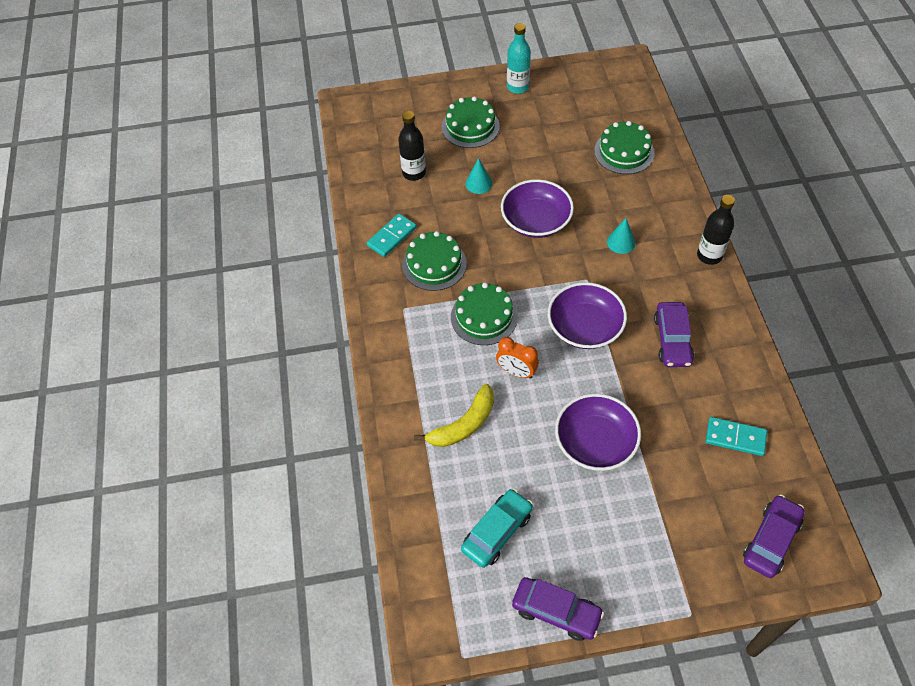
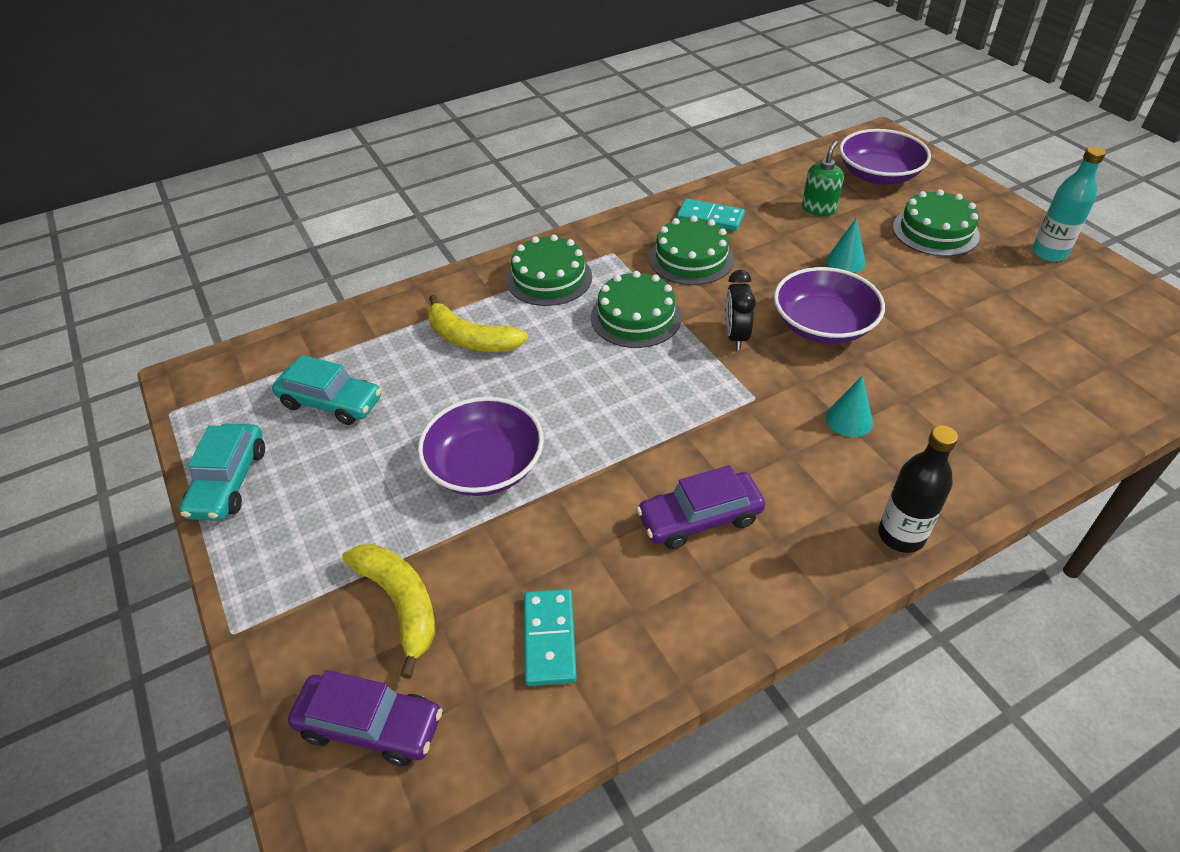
camera: 70 degrees right, 10 degrees down
(414, 173) = (818, 208): black bottle -> green soap dispenser
(516, 372) = (565, 365): orange clock -> none
(527, 269) = (735, 336): none -> black clock
(556, 612) = (229, 481): purple car -> turquoise car
(585, 327) = (670, 414): purple bowl -> purple bowl (878, 175)
(624, 152) = (1032, 385): green cake -> green cake (549, 278)
(693, 511) = (400, 604): none -> yellow banana

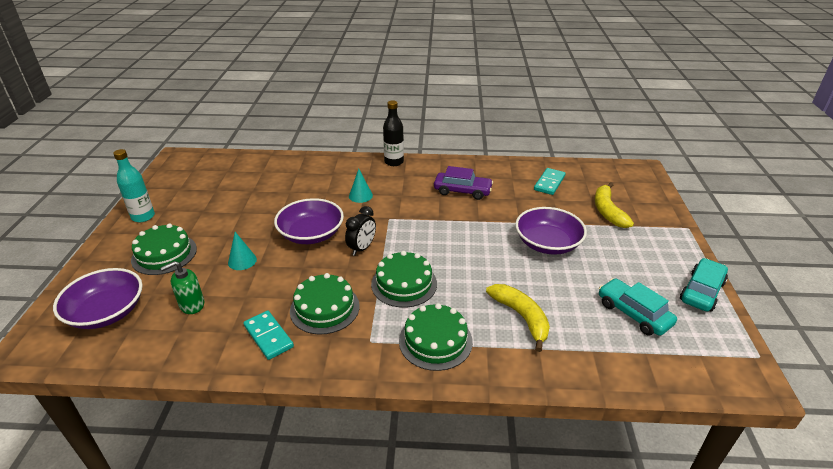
camera: 150 degrees left, 10 degrees down
(370, 725) = (627, 186): purple car -> none

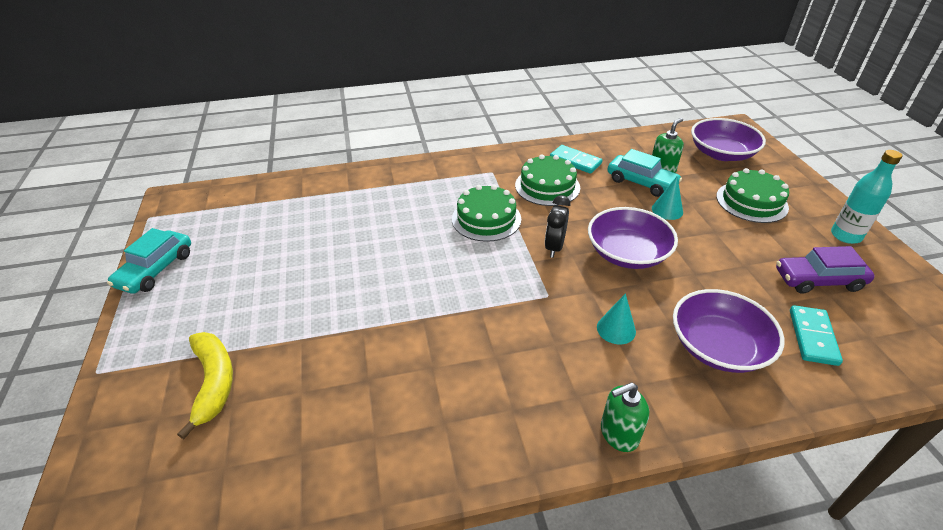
camera: 165 degrees right, 5 degrees up
(394, 162) = (619, 433): black bottle -> green soap dispenser
(435, 341) = (438, 181): green cake -> none
(462, 191) = (460, 376): purple car -> purple car (818, 280)
(521, 317) = (363, 210): yellow banana -> none
(547, 243) = (325, 299): purple bowl -> purple bowl (718, 346)
(549, 183) = (301, 439): turquoise domino -> turquoise domino (812, 337)
(633, 313) = (249, 233): turquoise car -> turquoise car (641, 183)

